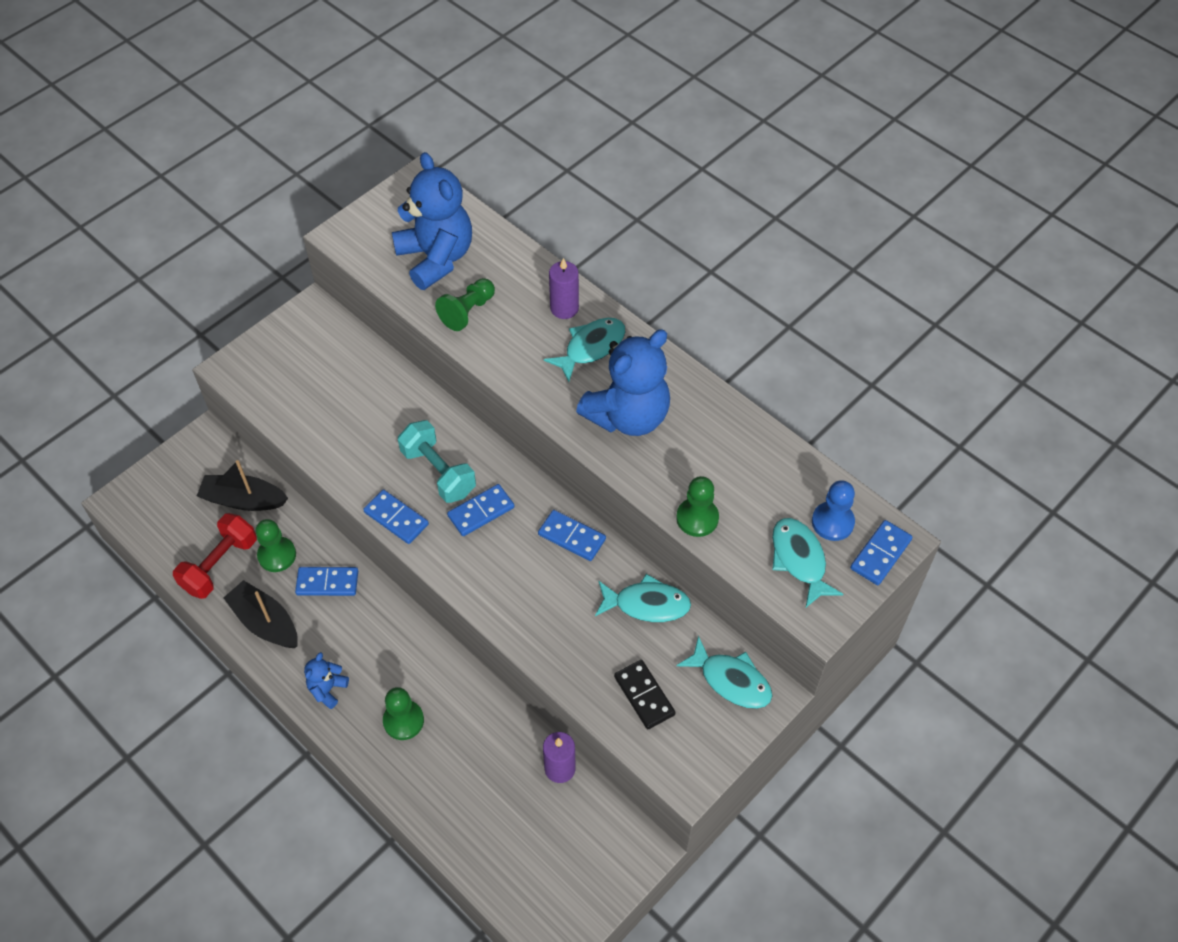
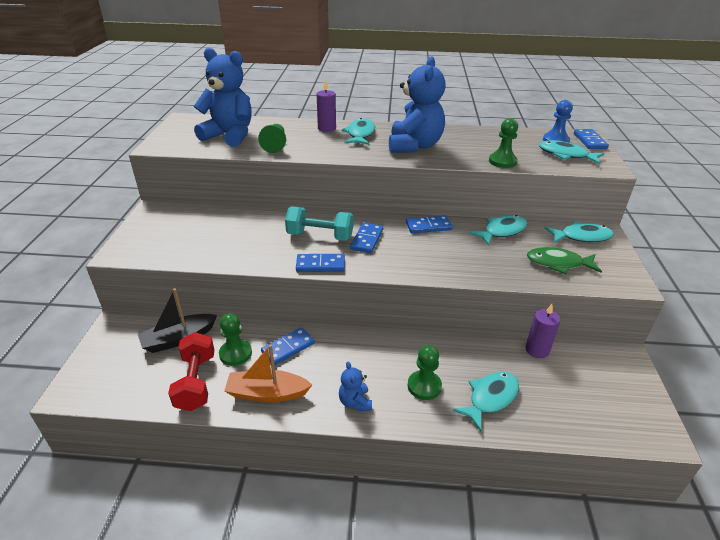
camera: 40 degrees left, 20 degrees down
(265, 622) = (267, 393): black boat -> orange boat
(448, 780) = (490, 398): none -> turquoise fish
(644, 695) = (558, 263): black domino -> green fish

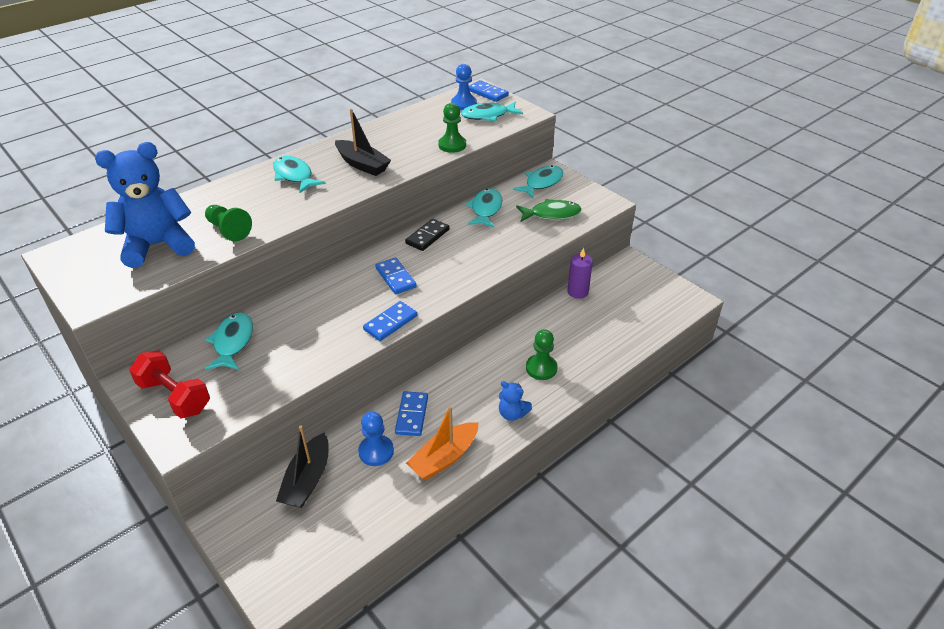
camera: 45 degrees left, 5 degrees up
(196, 382) = (377, 496): red dumbbell -> red dumbbell (175, 396)
(235, 353) = (376, 451): green pawn -> blue pawn
(320, 236) = (352, 299): turquoise dumbbell -> none
(327, 128) = (250, 185): purple candle -> none
(414, 146) = (362, 164): blue teddy bear -> black boat
(428, 226) = (427, 236): blue domino -> black domino
(490, 398) = (588, 345): turquoise fish -> turquoise fish (233, 342)
(558, 263) = (551, 214): green fish -> green fish turned 150 degrees counterclockwise

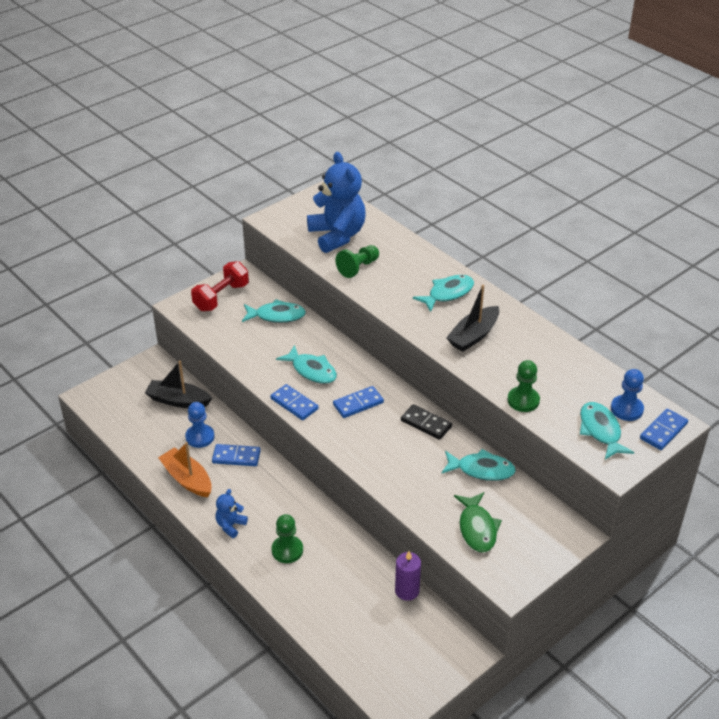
camera: 90 degrees right, 0 degrees up
(542, 183) = (545, 523): turquoise fish -> turquoise fish (311, 370)

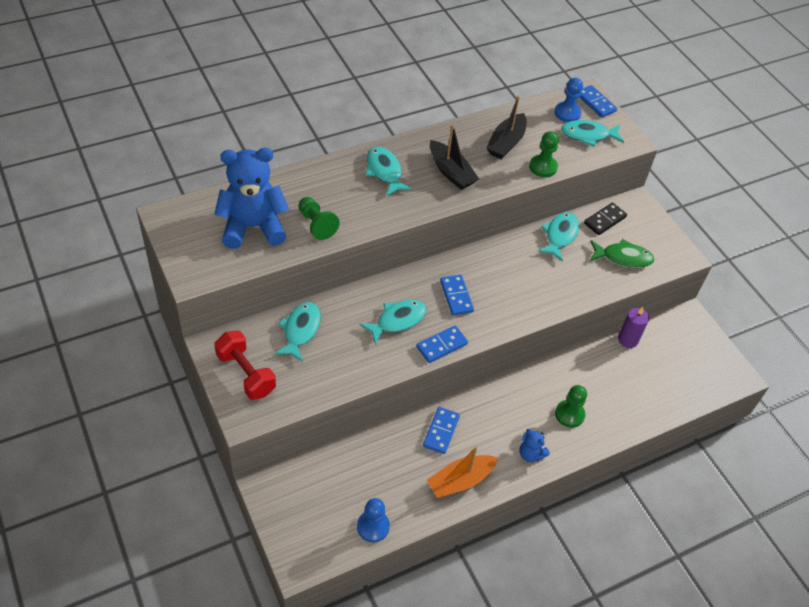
camera: 80 degrees left, 10 degrees up
(178, 401) = (340, 469): black boat -> black boat (506, 143)
(200, 437) = (403, 459): blue pawn -> blue pawn (373, 526)
(426, 424) = (496, 255): black domino -> black domino (605, 220)

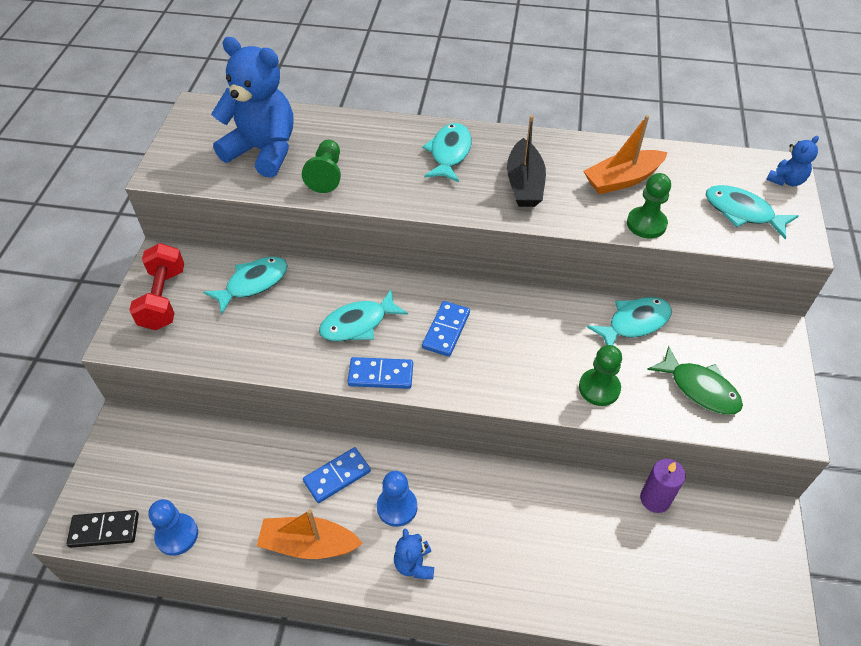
camera: 40 degrees right, 0 degrees up
(397, 320) = (358, 323): turquoise fish -> turquoise fish turned 150 degrees clockwise
(506, 143) = (622, 179): black boat -> orange boat
(567, 113) = (735, 177): blue pawn -> blue pawn (397, 507)
(569, 414) = (502, 546): green pawn -> green pawn (599, 388)
(595, 103) = (786, 180): blue domino -> blue teddy bear
(605, 220) = (711, 332): black domino -> black domino (104, 530)

